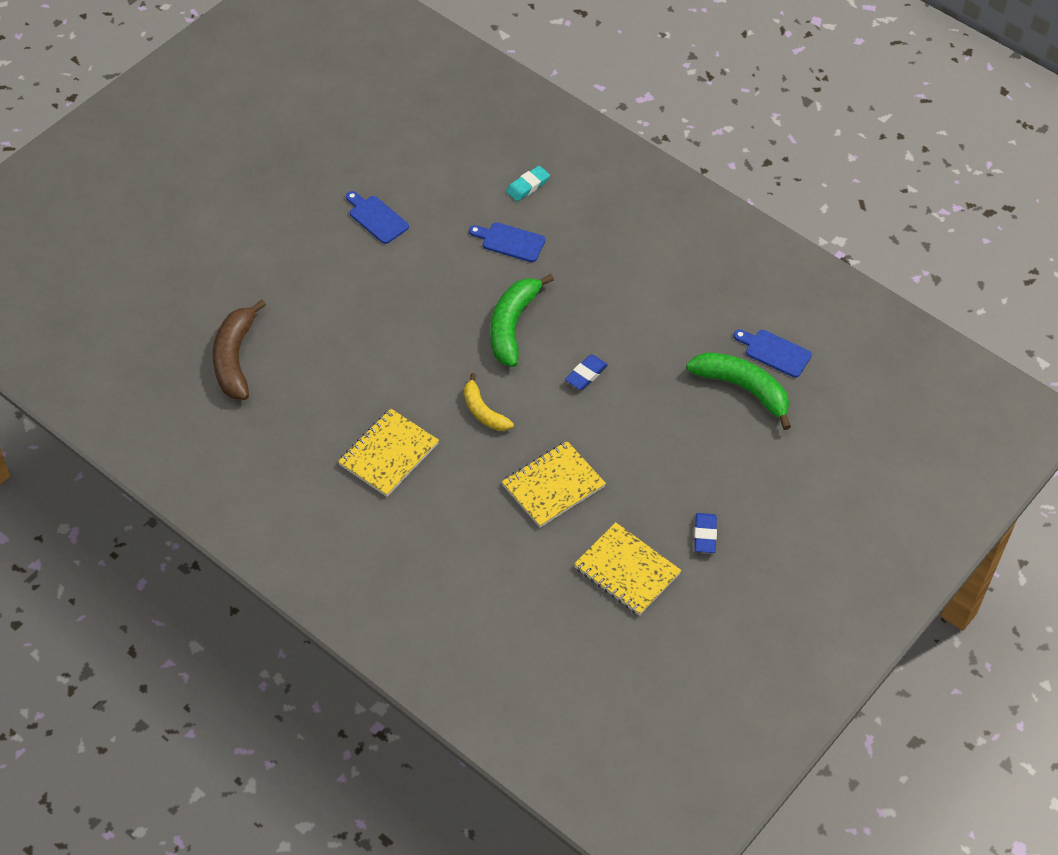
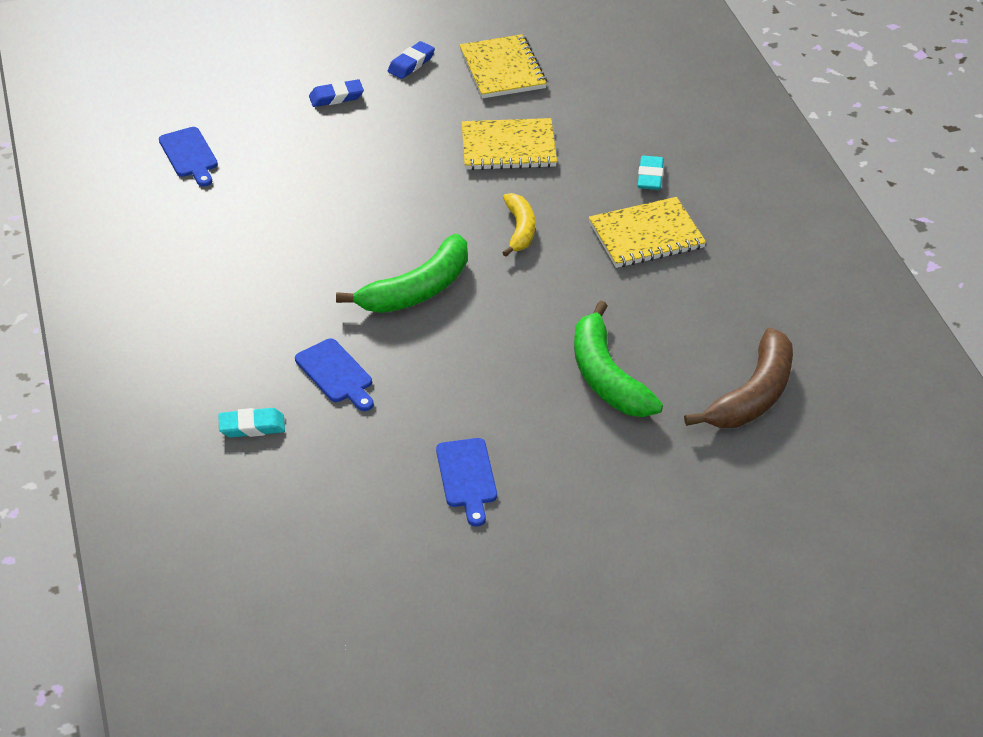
camera: 145 degrees left, 10 degrees down
(423, 514) = (650, 176): none -> turquoise eraser
(586, 374) = (387, 215): blue eraser -> blue eraser (336, 97)
(743, 389) = (254, 141): green banana -> green banana (606, 376)

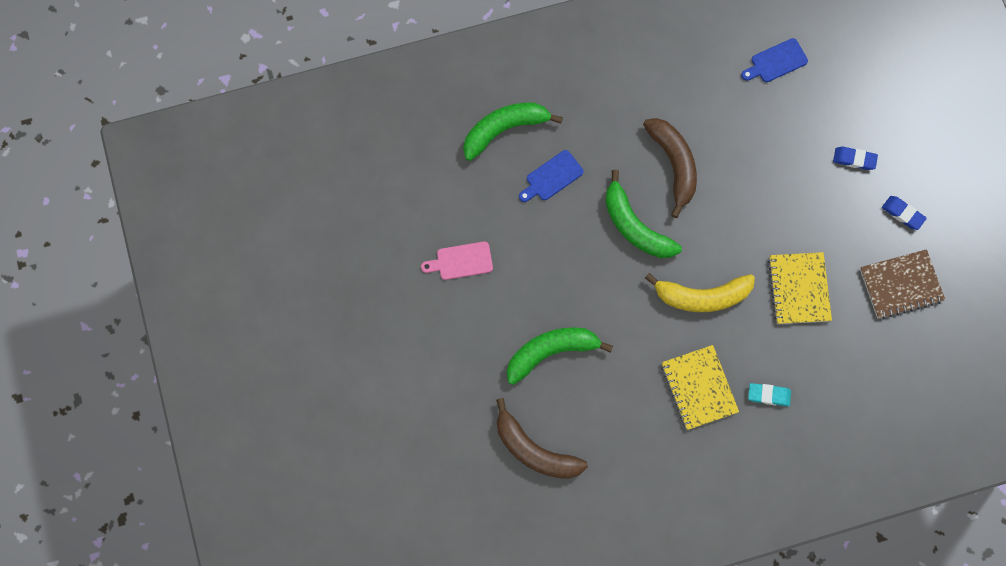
camera: 90 degrees right, 30 degrees up
(252, 426) = (504, 129): turquoise eraser -> green banana
(328, 251) = (674, 165): none -> brown banana
(336, 97) = (854, 159): blue eraser -> blue eraser turned 60 degrees counterclockwise
(467, 477) = (461, 261): blue cutting board -> pink cutting board
(502, 69) = (901, 285): yellow notebook -> brown notebook
(520, 230) = (702, 296): yellow banana -> yellow banana, size x1.62

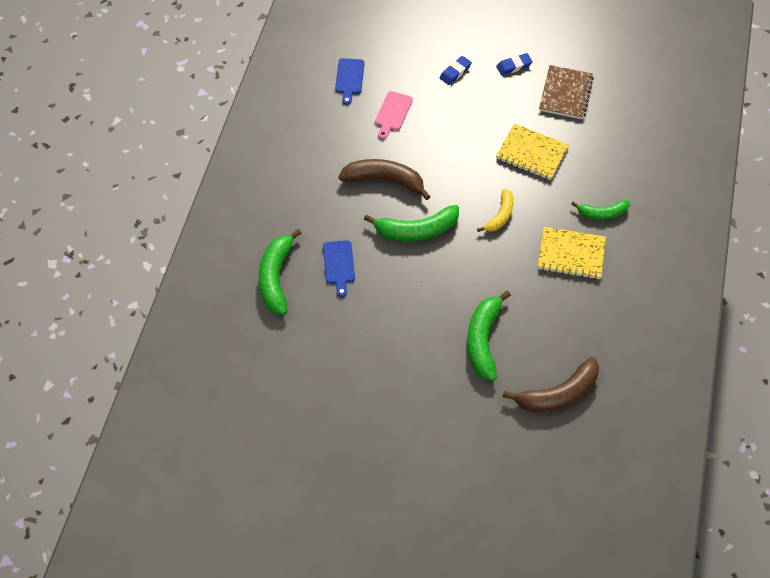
camera: 60 degrees left, 15 degrees down
(461, 261) = (366, 366): pink cutting board -> pink cutting board (392, 113)
(702, 296) = (500, 216): yellow banana -> yellow banana, size x0.62
(768, 395) = (602, 213): turquoise eraser -> green banana

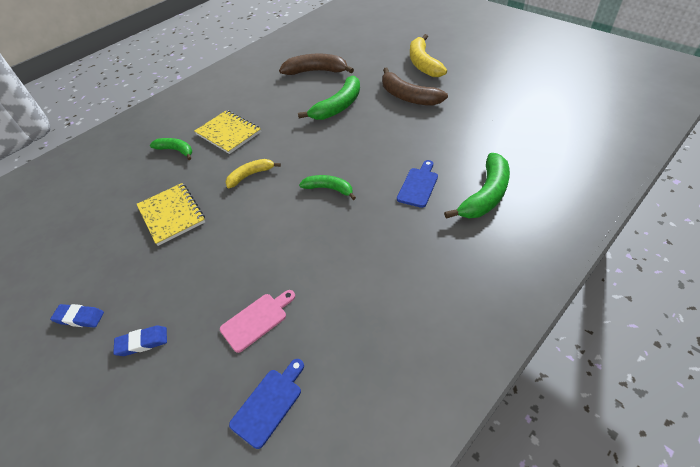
camera: 145 degrees left, 10 degrees down
(384, 180) = (324, 244): brown banana -> brown banana (408, 96)
(416, 230) = (329, 189): green banana -> green banana, size x0.62
(428, 463) = (423, 63): none -> yellow banana
(565, 94) = (77, 259): brown notebook -> none

